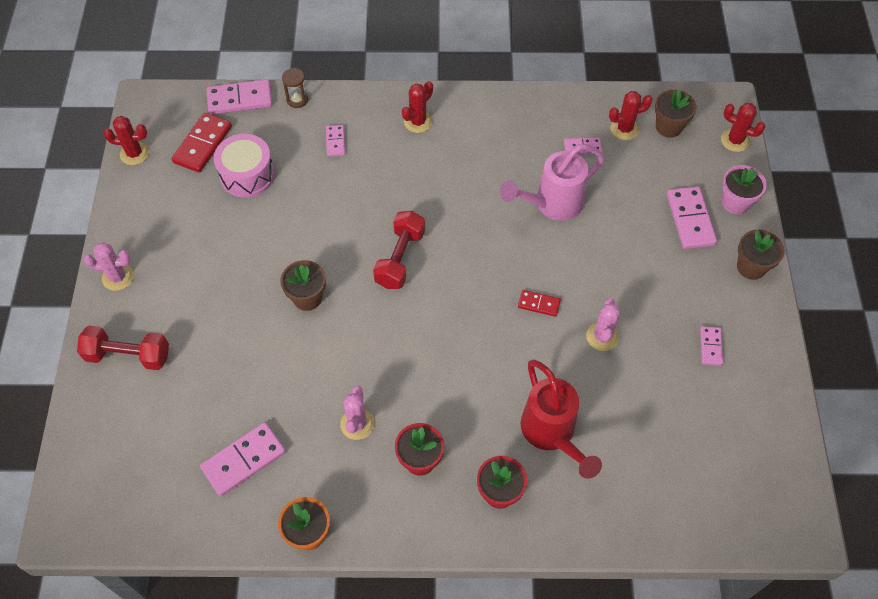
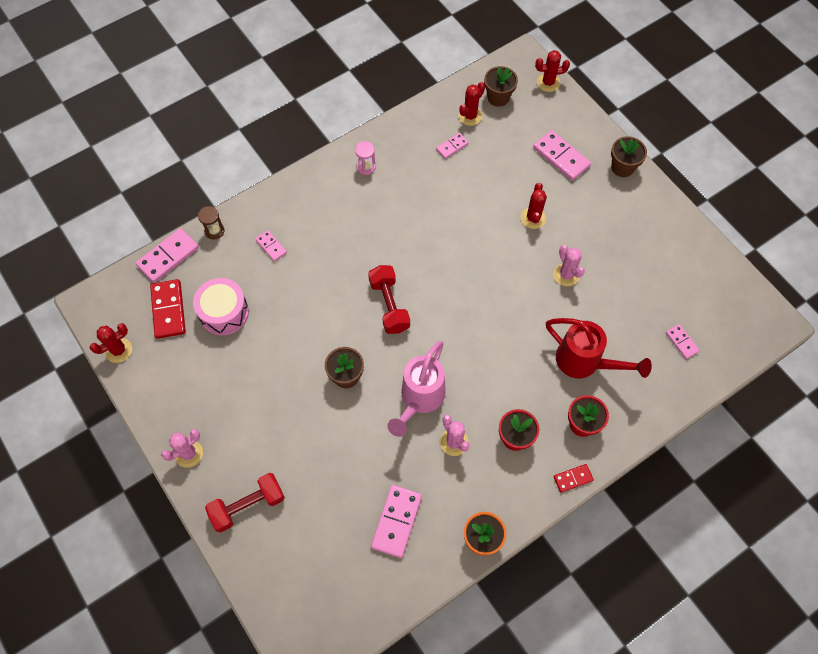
camera: 35 degrees left, 5 degrees up
(418, 122) = (320, 195): red cactus -> red cactus (533, 218)
(481, 120) = (366, 167): none -> pink hourglass
(539, 304) = (509, 278): red domino -> red domino (573, 478)
(551, 204) = (463, 201): pink watering can -> pink watering can (419, 399)
(711, 346) = (637, 238): pink domino -> pink domino (681, 342)
(735, 202) = (580, 128): pink flower pot -> none

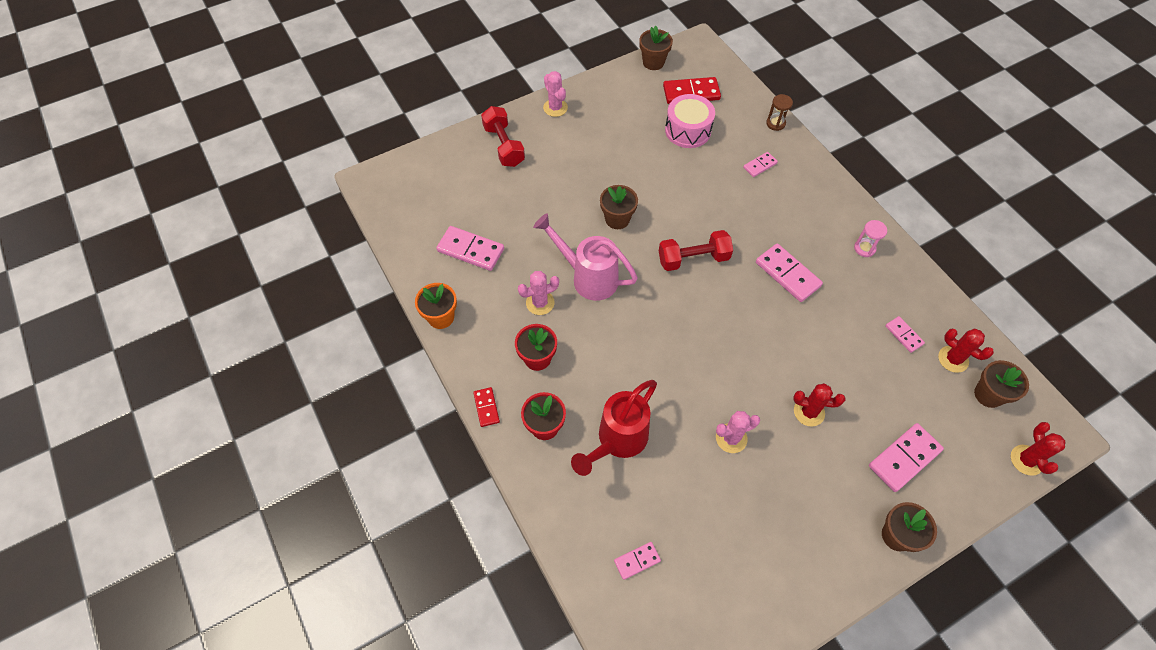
camera: 95 degrees right, 5 degrees down
(118, 350) = (653, 62): red cactus -> brown flower pot
(168, 256) = (746, 91): pink domino -> pink domino (787, 274)

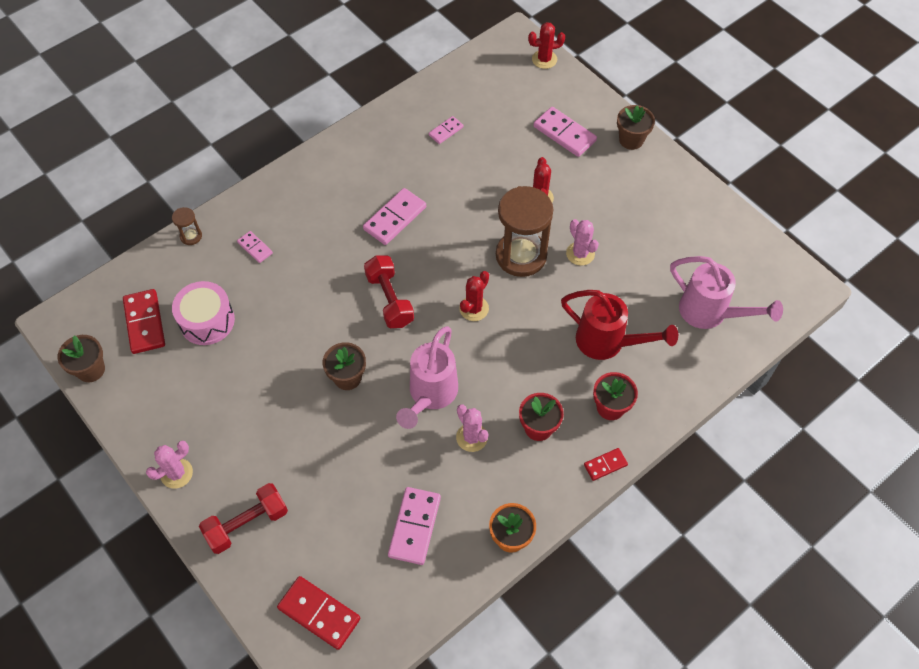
camera: 100 degrees left, 0 degrees up
(421, 182) = (319, 613): none -> red domino
(637, 561) = (710, 313): pink domino -> pink watering can
(733, 379) = (521, 255): none -> brown hourglass
(864, 248) = (353, 158): pink hourglass -> none
(953, 359) = (463, 99): red cactus -> red cactus (474, 308)
(988, 394) = (492, 78): brown flower pot -> none

